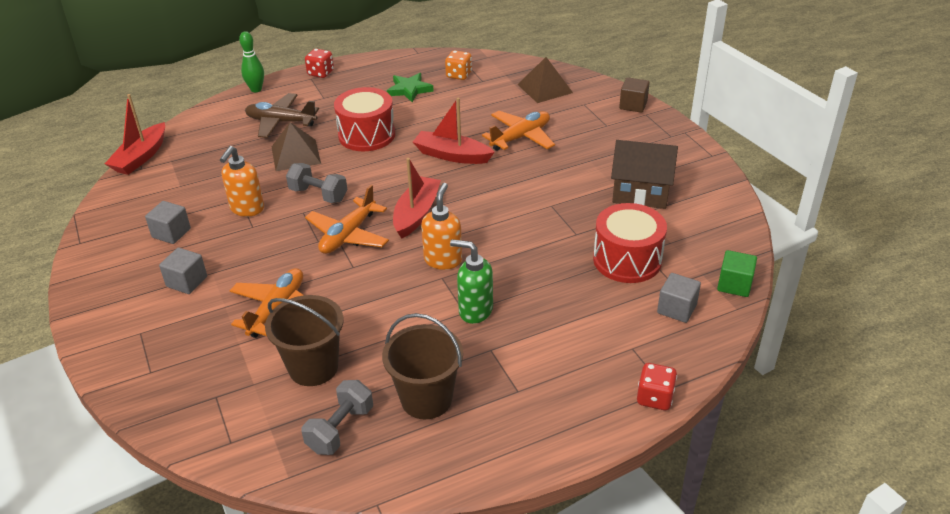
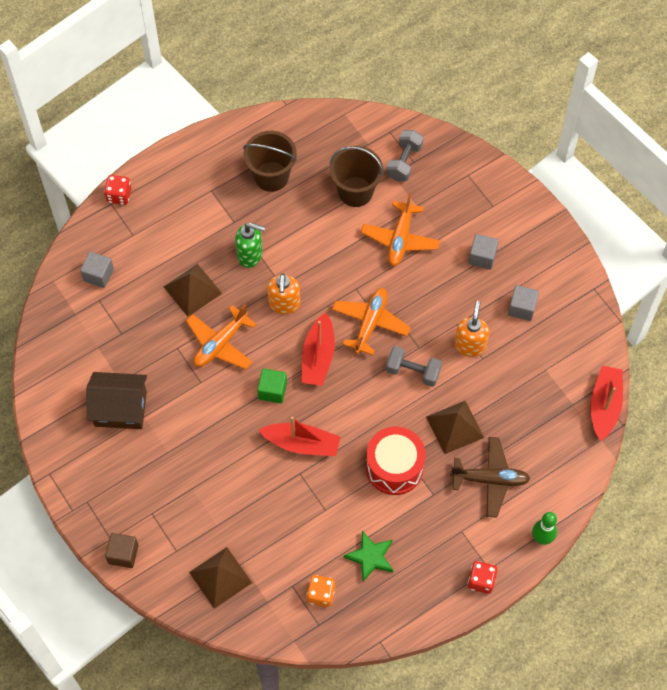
camera: 170 degrees right, 25 degrees up
(340, 429) = (322, 148): grey dumbbell -> grey dumbbell (404, 162)
(521, 137) = (238, 481): orange plane -> orange plane (220, 343)
(554, 283) = (192, 290): none -> brown pyramid
(627, 260) = (134, 322): red drum -> none
(734, 285) = (51, 305): green cube -> green cube (272, 390)

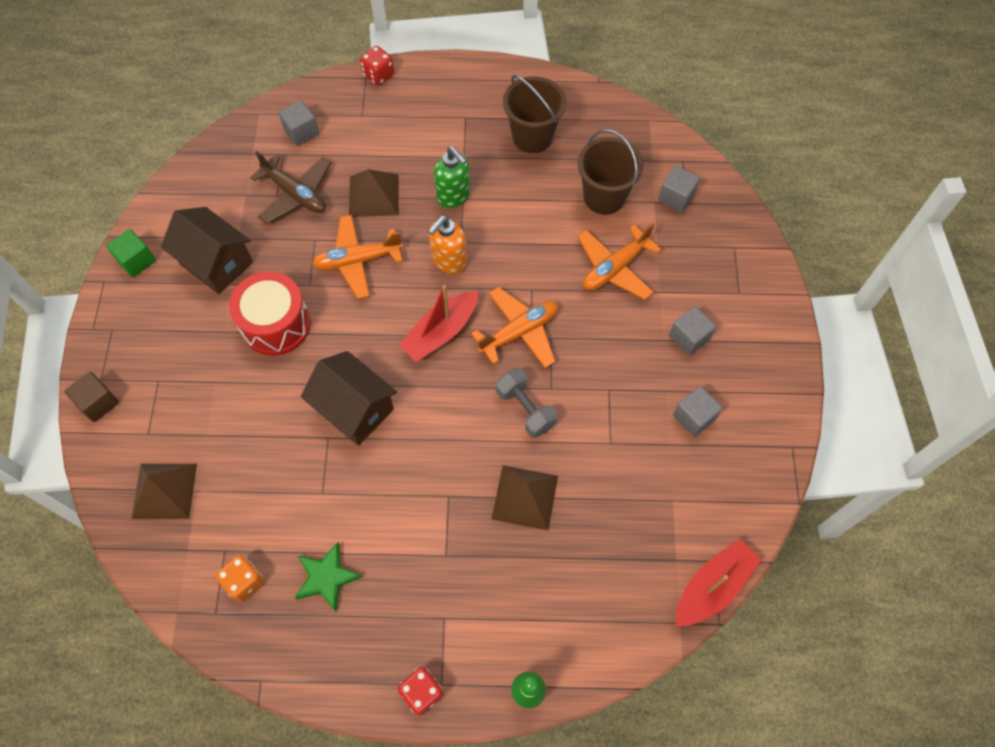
camera: 35 degrees right, 0 degrees up
(272, 390) = (369, 337): green cube -> green cube (136, 261)
(302, 444) = (354, 409): red boat -> brown house
(394, 467) = (427, 497): red drum -> red drum (276, 324)
(404, 162) = (676, 197): grey dumbbell -> grey cube
(470, 345) = (607, 420): orange soap dispenser -> none
(490, 479) = (520, 582): brown plane -> brown plane (295, 194)

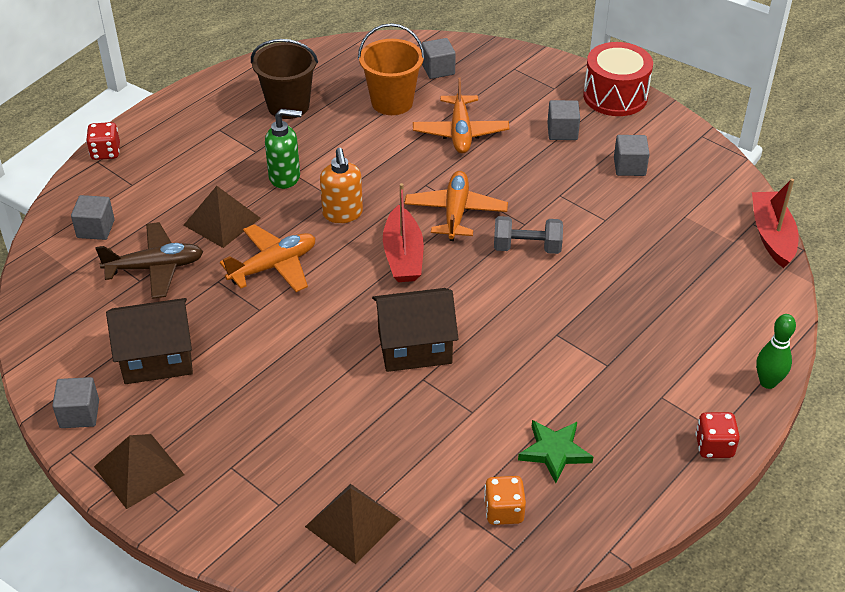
camera: 50 degrees left, 20 degrees down
(98, 403) = (201, 525): brown cube -> none
(136, 261) = (79, 414): green cube -> grey cube
(276, 324) = (272, 352): red drum -> red drum (615, 96)
(357, 260) = (273, 266): orange plane -> orange plane turned 150 degrees counterclockwise
(525, 497) = (603, 291): brown pyramid -> brown pyramid (139, 470)
(604, 197) = (392, 102): brown bucket -> orange bucket

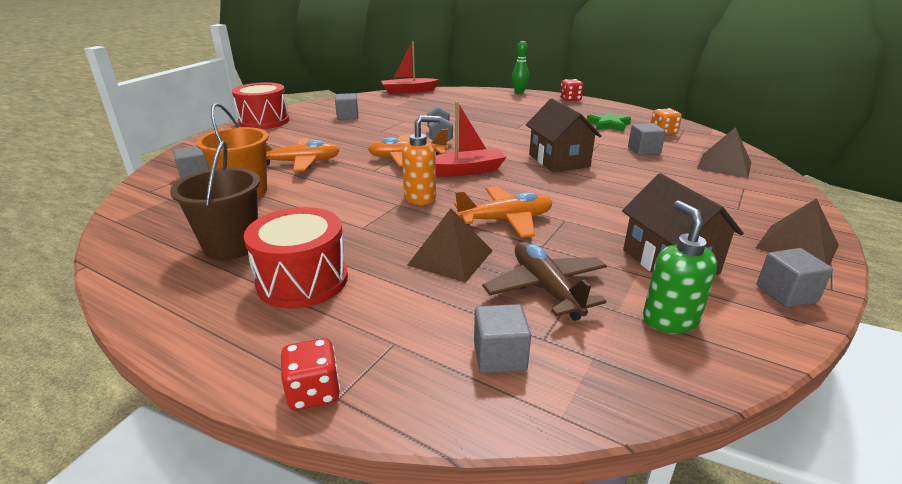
camera: 100 degrees left, 15 degrees down
(222, 144) = (302, 280): none -> red drum
(273, 266) = (505, 220): orange plane -> orange plane turned 120 degrees clockwise
(285, 177) = (368, 231): green soap dispenser -> green soap dispenser (669, 319)
(562, 131) = (305, 133): grey cube -> grey cube (643, 151)

